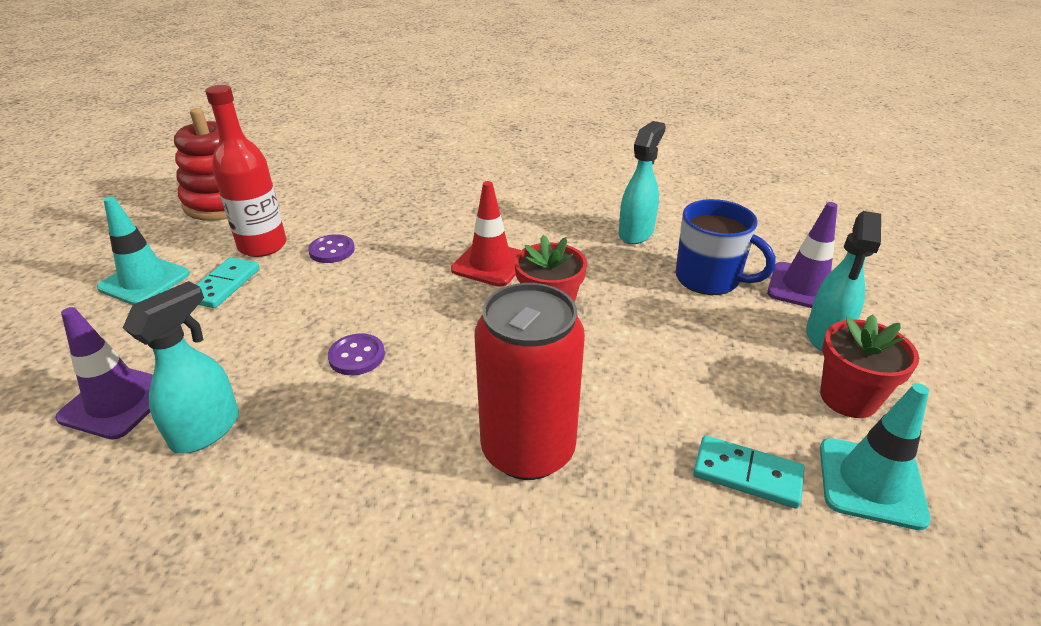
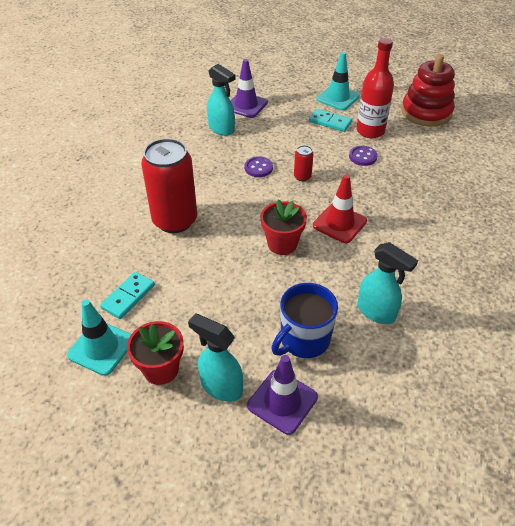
camera: 100 degrees right, 10 degrees up
(383, 304) = (302, 177): none -> red can

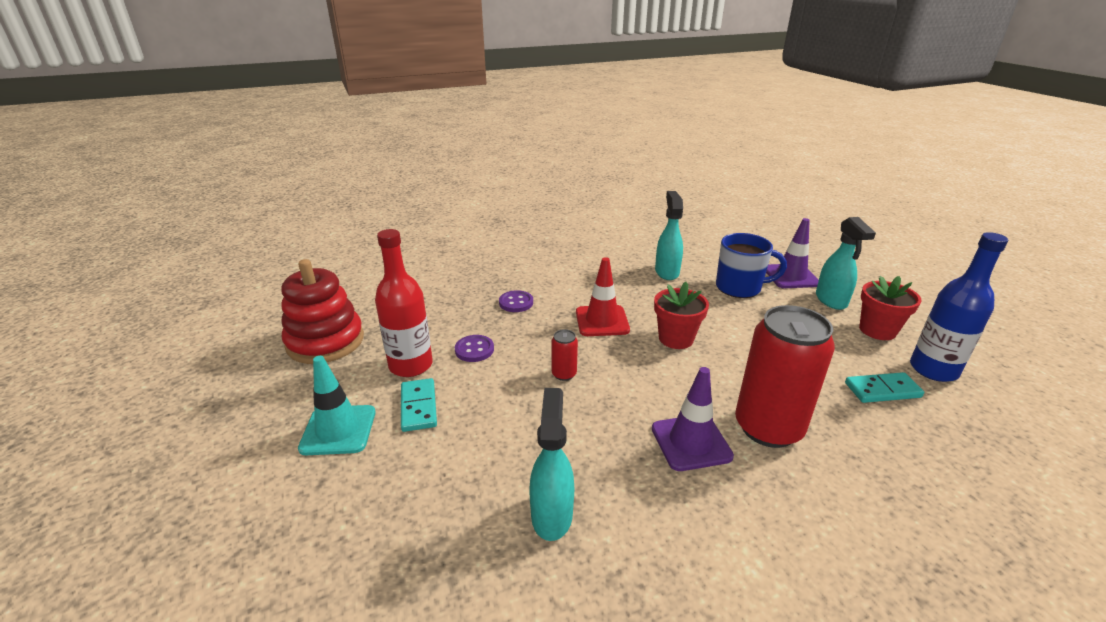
camera: 130 degrees left, 15 degrees down
(101, 348) = (933, 370): turquoise traffic cone -> blue bottle
(246, 105) = (450, 530): purple traffic cone -> purple traffic cone (691, 442)
(258, 168) = (592, 416): purple button -> purple button (516, 303)

